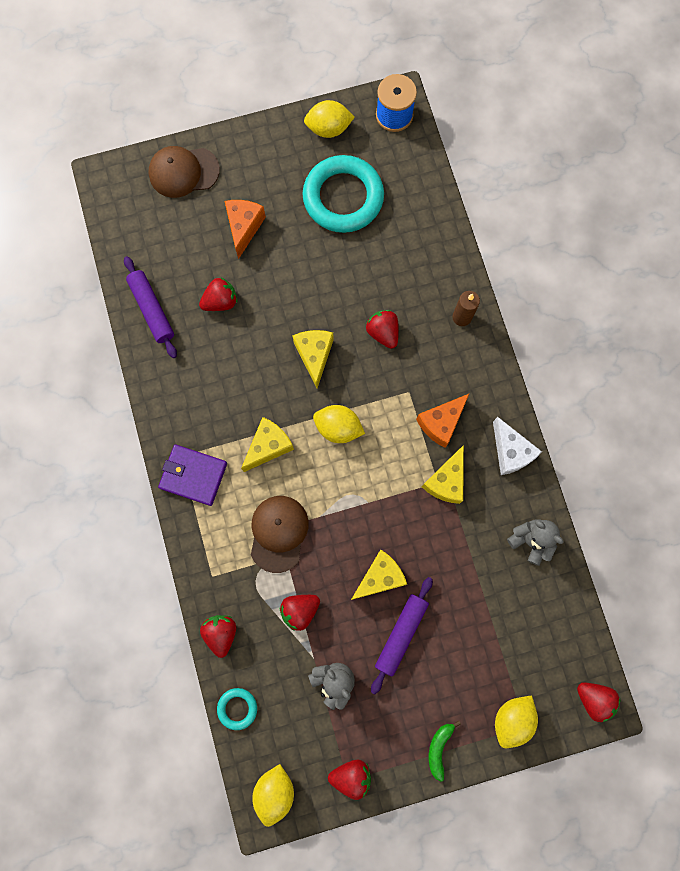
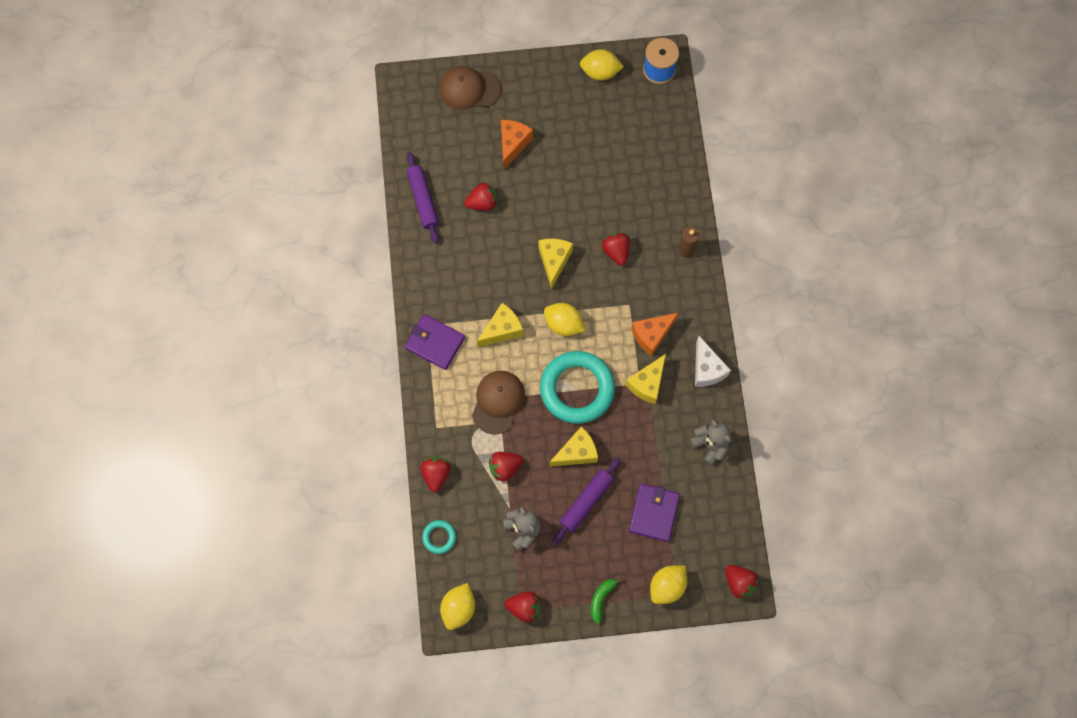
camera: 10 degrees right, 5 degrees down
(343, 197) = (602, 132): turquoise ring -> turquoise ring (577, 389)
(481, 633) = (654, 513): none -> purple wallet

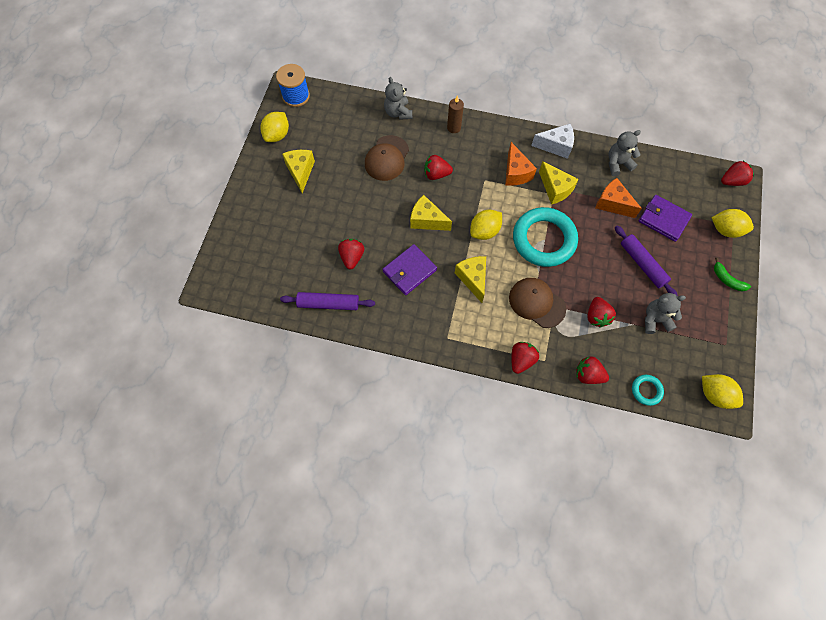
camera: 70 degrees left, 5 degrees down
(435, 343) = (466, 336): purple wallet -> purple wallet (409, 271)
(469, 89) = (242, 234): brown cap -> brown cap (387, 158)
(513, 144) = (309, 217): orange cheese -> orange cheese (612, 204)
(524, 607) = (723, 340): red strawberry -> red strawberry (521, 360)
(577, 452) = (598, 257): yellow cheese -> yellow cheese (300, 172)
(667, 586) = (725, 230): yellow lemon -> yellow lemon turned 45 degrees counterclockwise
(681, 183) = (398, 112): none -> grey teddy bear

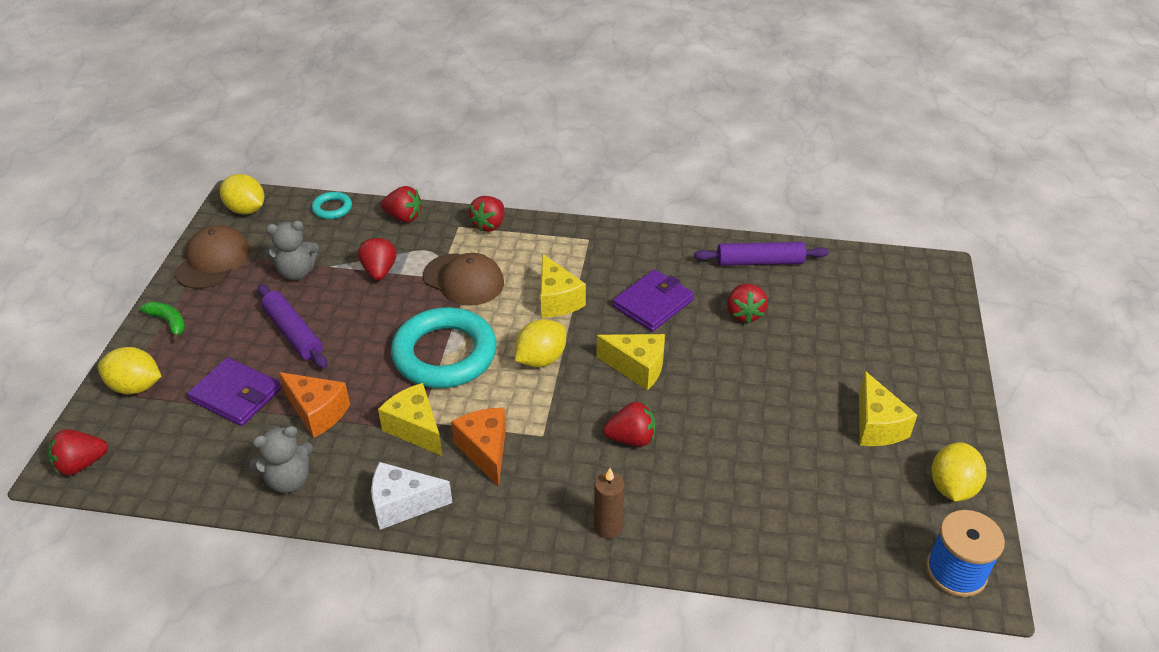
camera: 175 degrees right, 25 degrees down
(387, 158) = (728, 459): brown cap -> brown cap (213, 261)
(398, 112) = (728, 551): grey teddy bear -> none

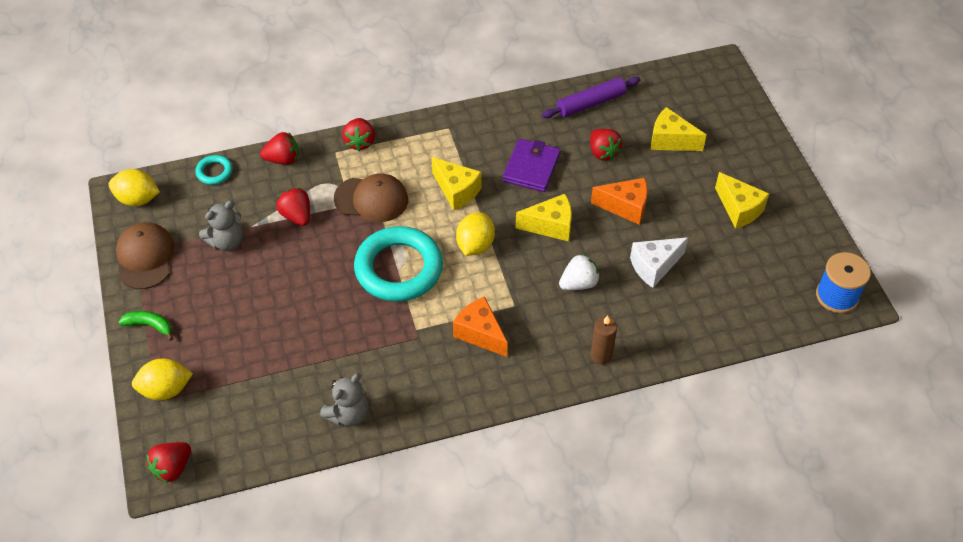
camera: 25 degrees left, 10 degrees up
(236, 395) = (255, 364): purple wallet -> none
(293, 333) = (264, 295): purple rolling pin -> none
(317, 412) = (332, 353): orange cheese -> orange cheese (625, 207)
(403, 505) = (447, 398): white cheese -> white cheese (654, 266)
(415, 428) = (417, 337): yellow cheese -> yellow cheese (670, 140)
(631, 438) = (578, 283): red strawberry -> white strawberry
(952, 487) = (808, 237): yellow lemon -> none

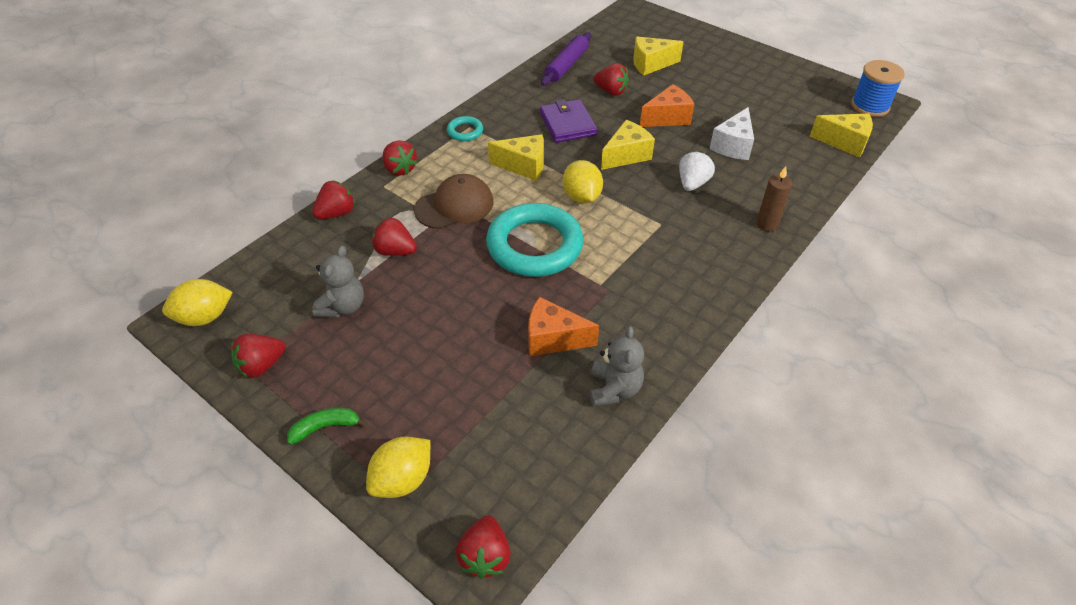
camera: 35 degrees left, 5 degrees down
(145, 257) = (261, 365): brown cap -> red strawberry
(214, 172) = (273, 254): turquoise ring -> turquoise ring (465, 131)
(480, 333) = (657, 259): orange cheese -> orange cheese (553, 339)
(739, 209) = (746, 84): yellow cheese -> yellow cheese (844, 142)

